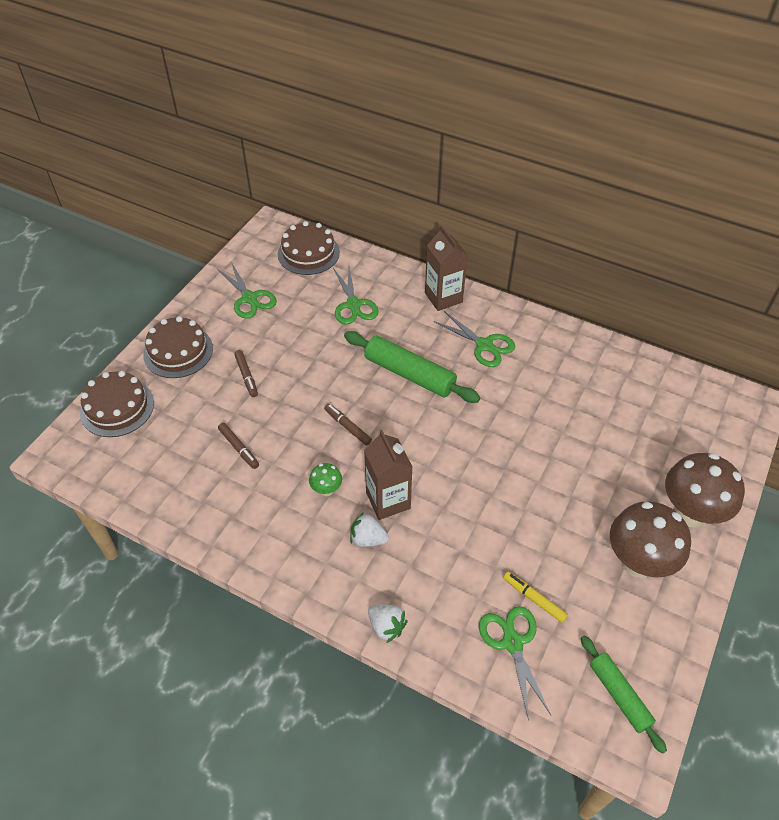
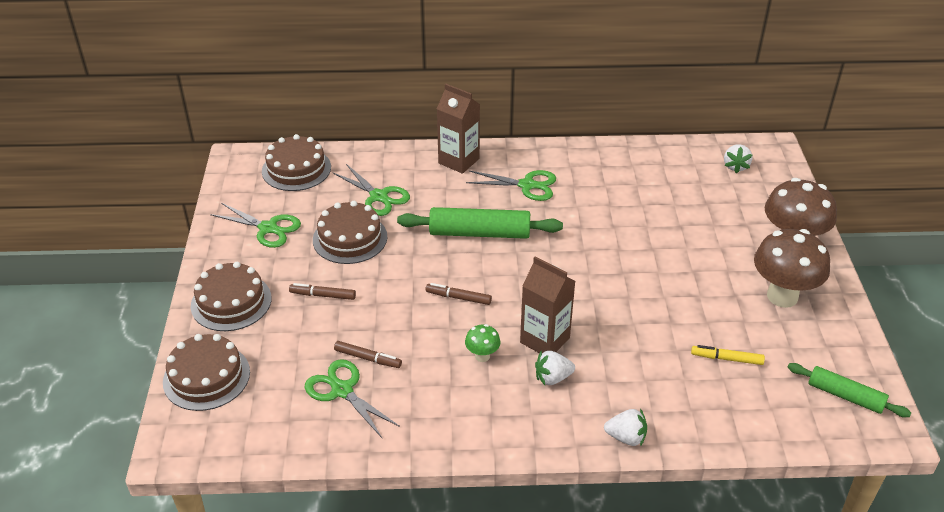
camera: 30 degrees left, 10 degrees down
(246, 376) = (323, 295): brown marker -> brown marker turned 150 degrees clockwise
(303, 334) = (350, 238): none -> brown cake
(512, 642) = (736, 398): green scissors -> green scissors (342, 390)
(698, 407) = (735, 166): none -> white strawberry

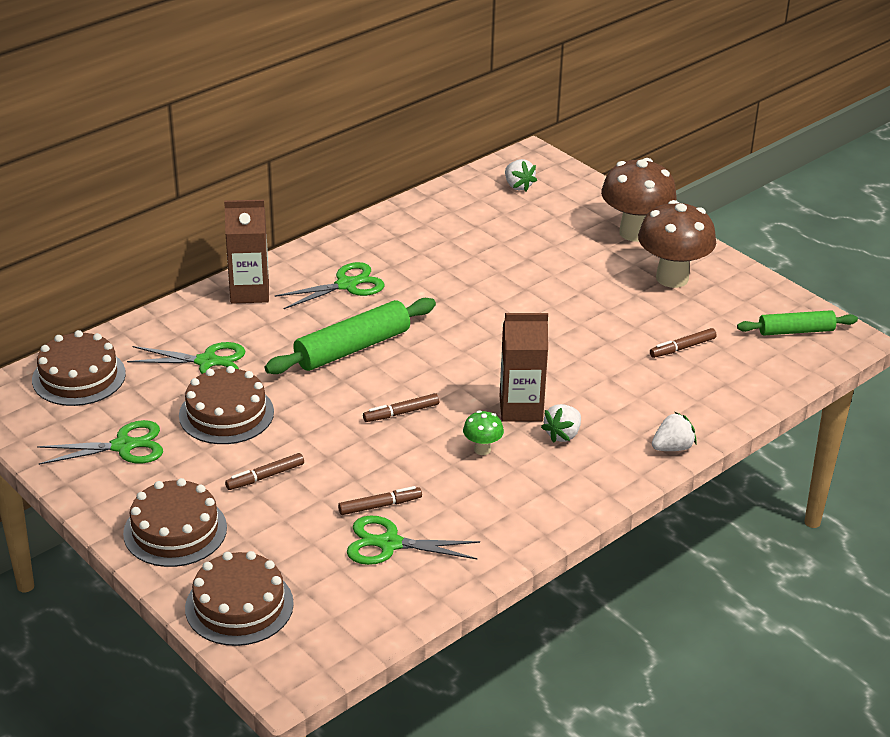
camera: 40 degrees left, 5 degrees down
(727, 359) = (682, 348): yellow marker -> brown marker

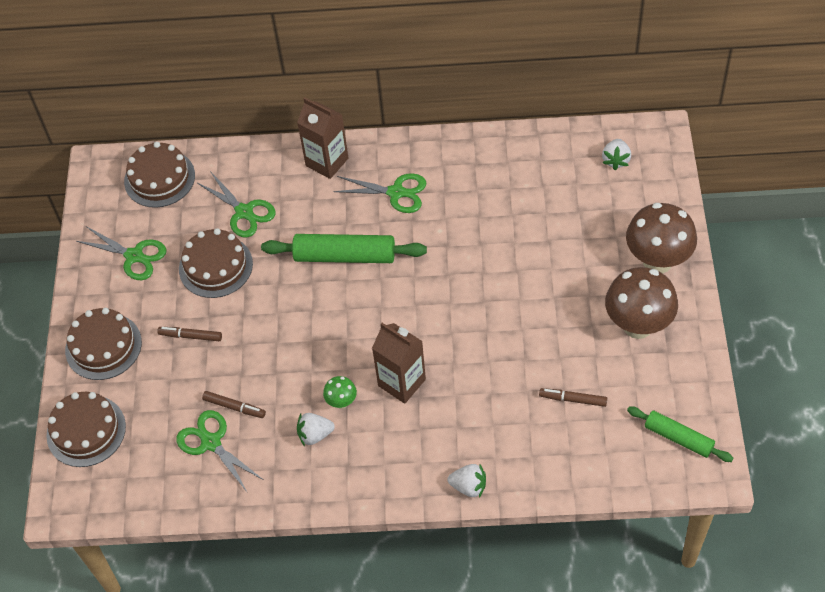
camera: 45 degrees right, 20 degrees up
(401, 413) = (321, 335): brown marker -> none
(563, 435) = (406, 424): white strawberry -> white strawberry (315, 435)

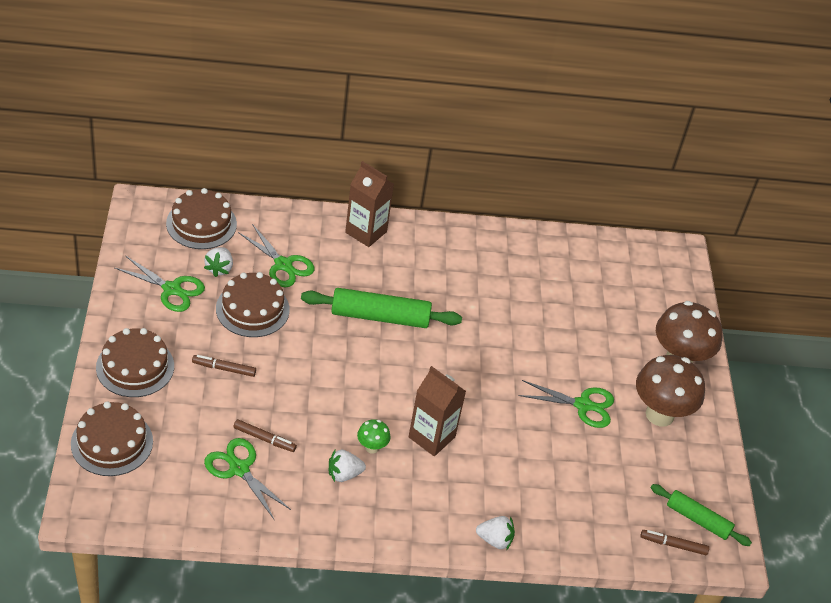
camera: 10 degrees left, 10 degrees down
(396, 192) = (432, 268): green scissors -> green scissors (583, 405)
(573, 399) = (597, 473): brown marker -> brown marker (673, 545)
(616, 160) = (640, 268): white strawberry -> white strawberry (219, 268)

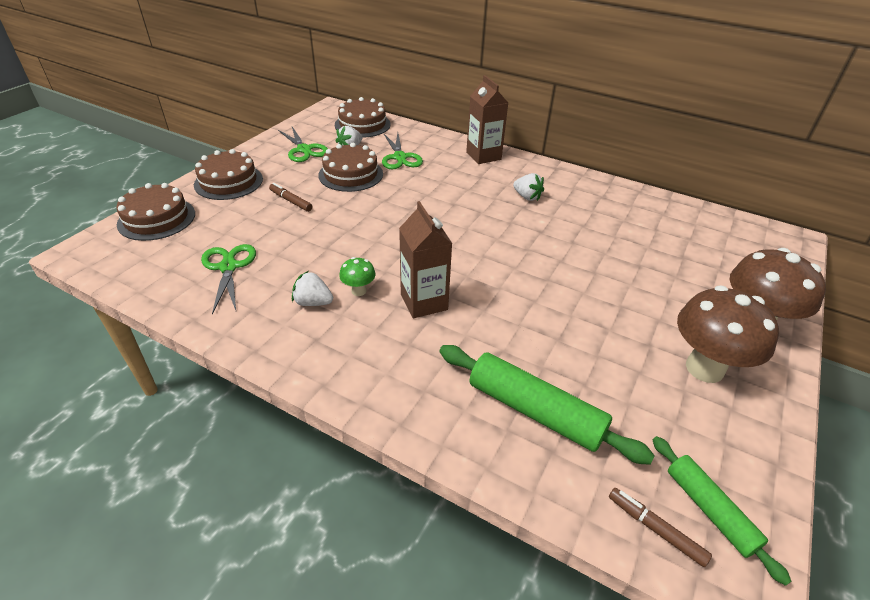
camera: 35 degrees right, 5 degrees down
(264, 439) = (272, 254): brown marker -> none
(380, 317) = (450, 205): green rolling pin -> green rolling pin (534, 411)
(495, 540) = (415, 421): white strawberry -> white strawberry (527, 197)
(583, 405) = (610, 329): green scissors -> none

